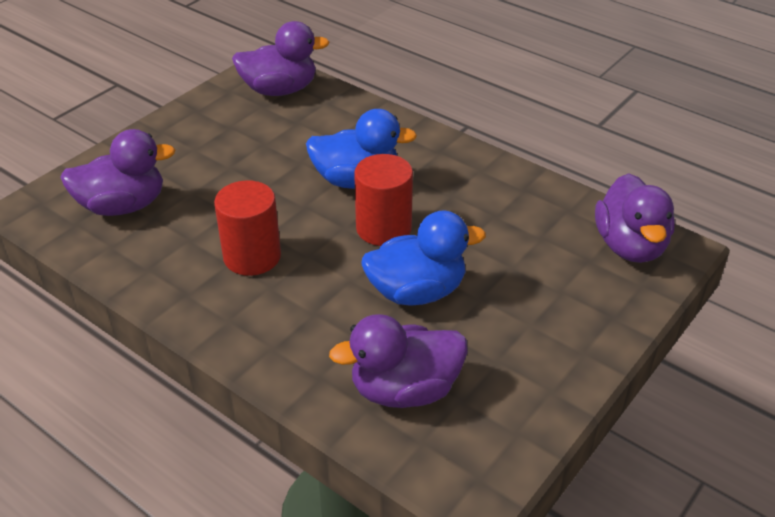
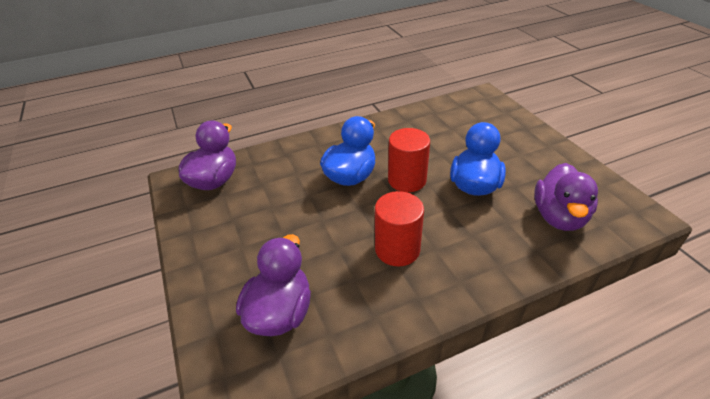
camera: 60 degrees left, 0 degrees up
(630, 246) = (475, 105): purple duck -> none

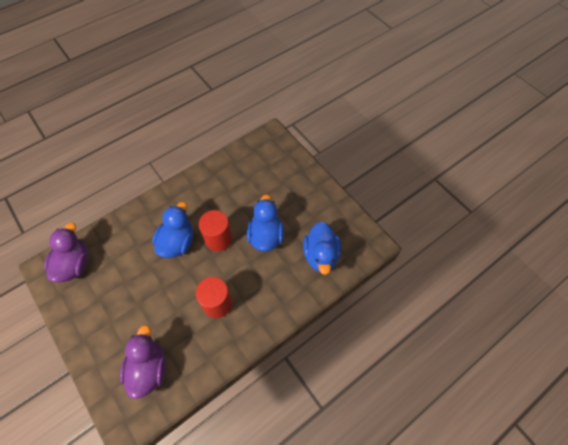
camera: 15 degrees left, 20 degrees up
(559, 217) = (320, 255): purple duck -> blue duck

